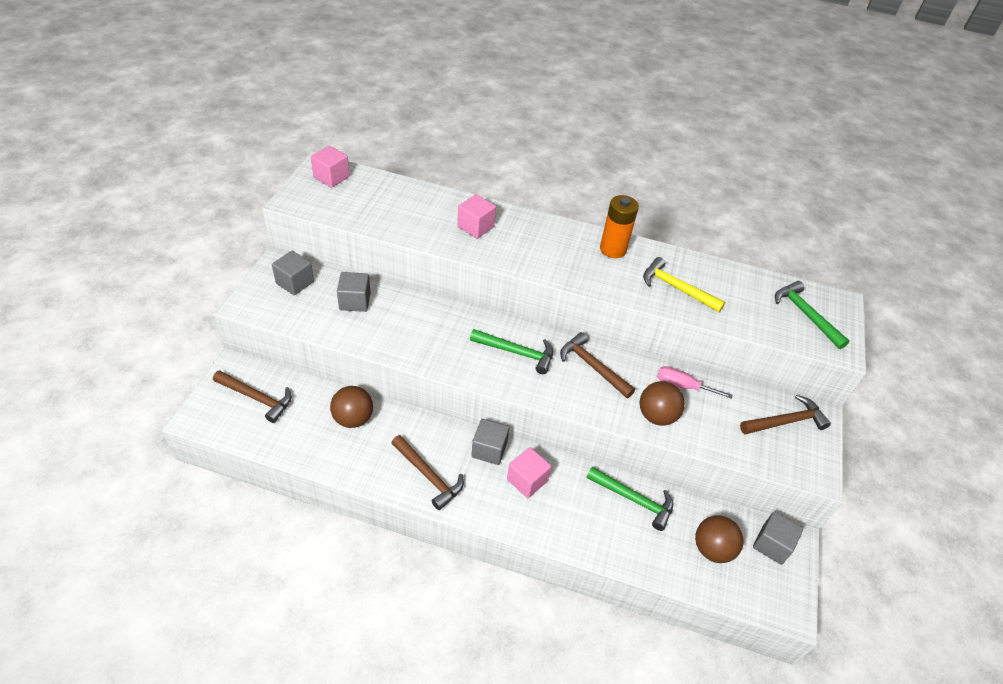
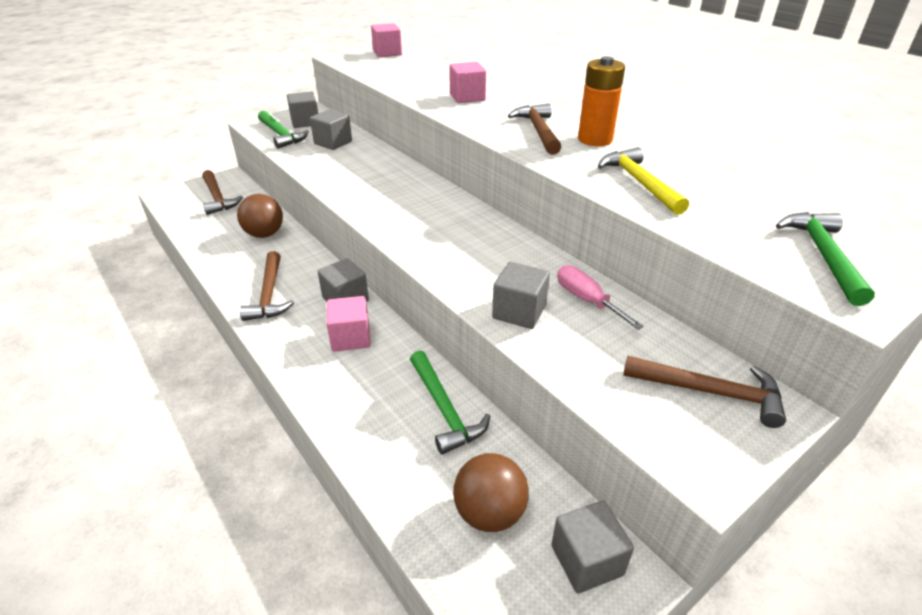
camera: 40 degrees right, 10 degrees down
(517, 353) = (426, 212): green hammer -> green hammer (281, 135)
(592, 366) = (493, 247): brown hammer -> brown hammer (538, 131)
(656, 416) = (519, 312): brown ball -> grey cube

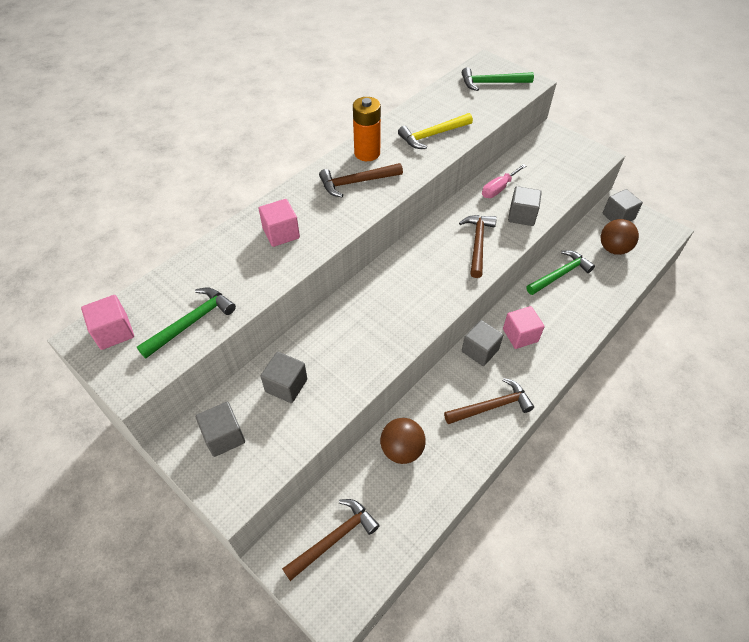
camera: 100 degrees left, 15 degrees up
(281, 135) = (268, 449): green hammer -> green hammer (191, 322)
(710, 392) = (551, 150): brown hammer -> brown hammer (478, 243)

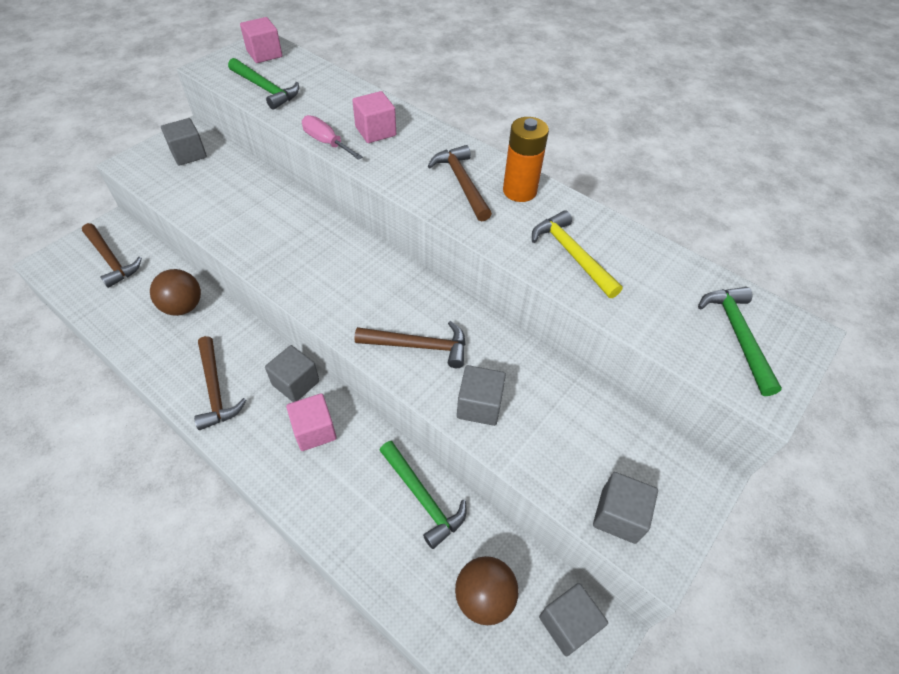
camera: 85 degrees right, 0 degrees up
(286, 385) = (231, 186): grey cube -> grey cube (618, 515)
(498, 189) = (536, 380): pink screwdriver -> pink screwdriver (326, 142)

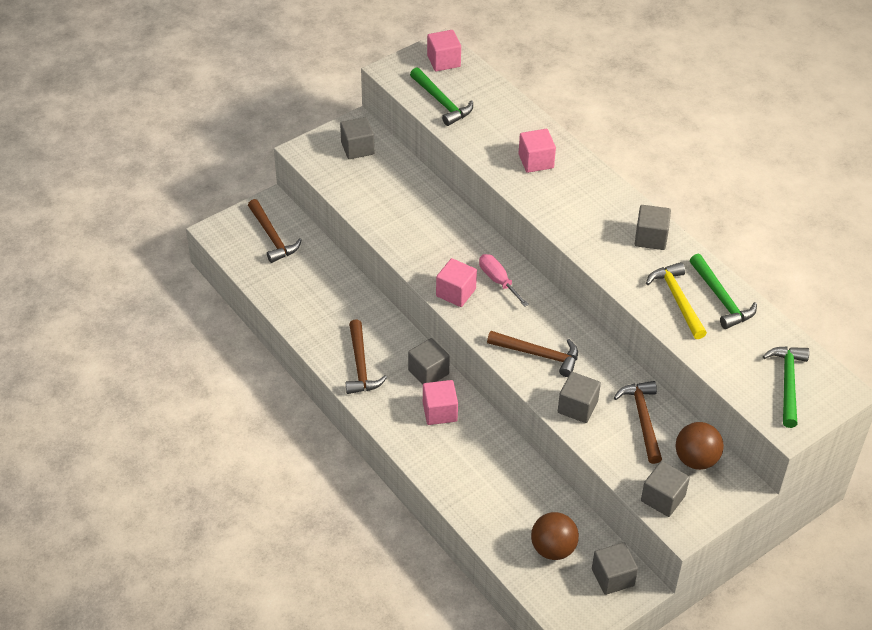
camera: 15 degrees right, 5 degrees down
(183, 307) = (336, 291): brown ball -> brown ball (696, 459)
(310, 288) = (456, 292): none -> pink cube
(326, 142) = (490, 166): pink screwdriver -> pink screwdriver (498, 280)
(422, 498) = (520, 476): green hammer -> green hammer (721, 298)
(462, 183) = (602, 223): brown hammer -> brown hammer (642, 419)
(519, 191) = (650, 238): orange battery -> grey cube

